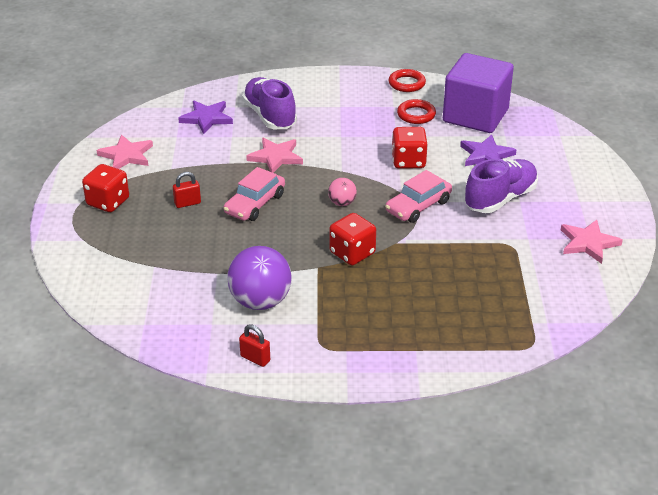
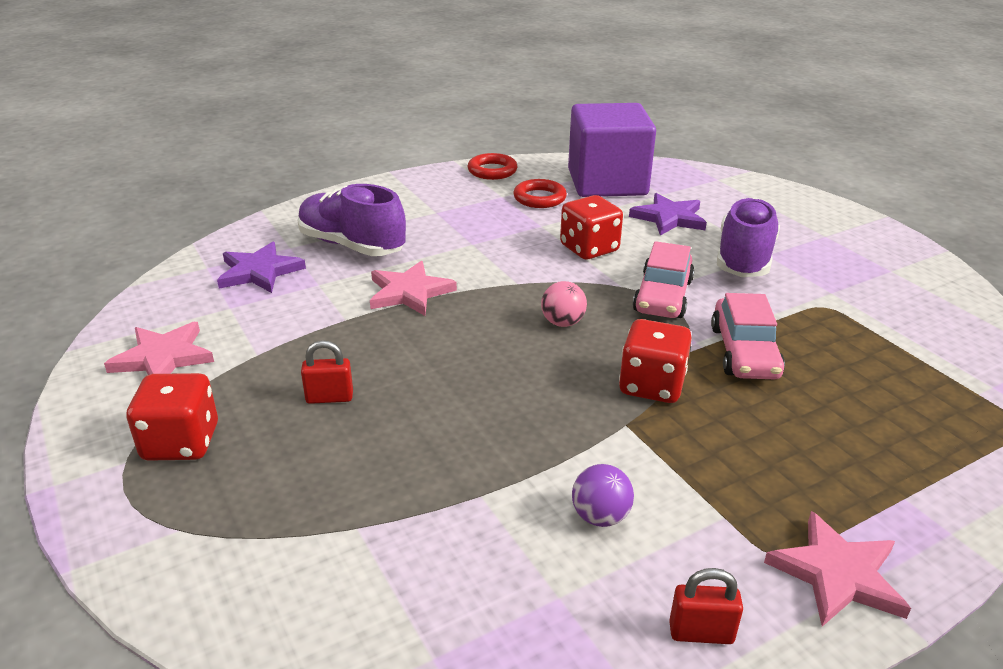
camera: 30 degrees left, 5 degrees down
(187, 203) = (329, 398): red padlock -> red padlock turned 45 degrees clockwise
(255, 204) = (439, 364): pink car -> pink car (744, 352)
(260, 301) = (600, 516): purple ball -> purple ball, size x0.50
(588, 243) = (898, 276): pink star -> pink star (837, 574)

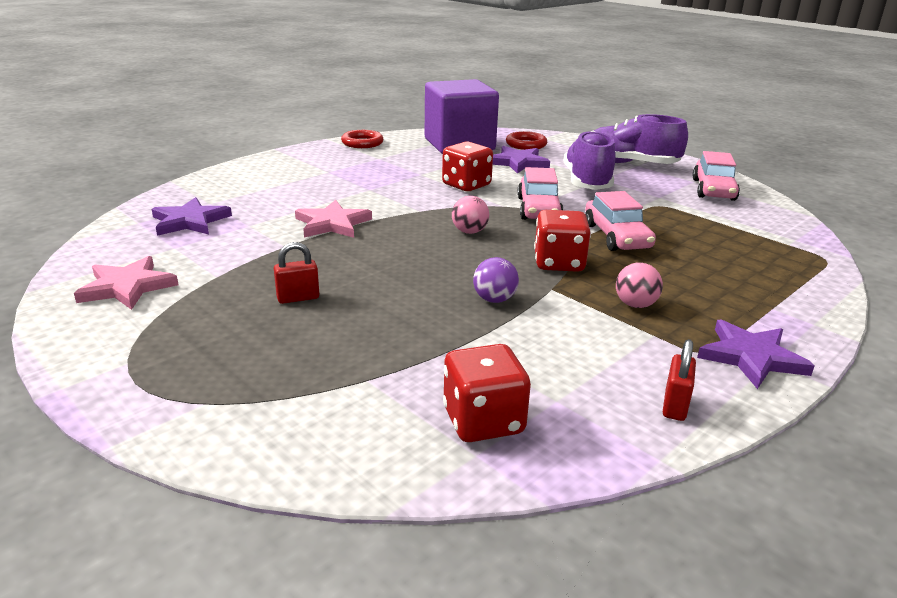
camera: 15 degrees left, 5 degrees down
(181, 442) = (175, 343): red dice -> red dice (483, 421)
(352, 246) = (266, 198): purple shoe -> purple shoe (630, 164)
(539, 198) = (410, 157): red ring -> red ring (526, 144)
(600, 516) = (562, 346): purple ball -> purple ball (494, 299)
(701, 633) = (675, 406): red padlock -> red padlock turned 60 degrees counterclockwise
(720, 465) = (635, 305): none -> pink ball
(837, 574) = (751, 357): pink star -> purple star
(912, 288) = (713, 190): none -> pink car

